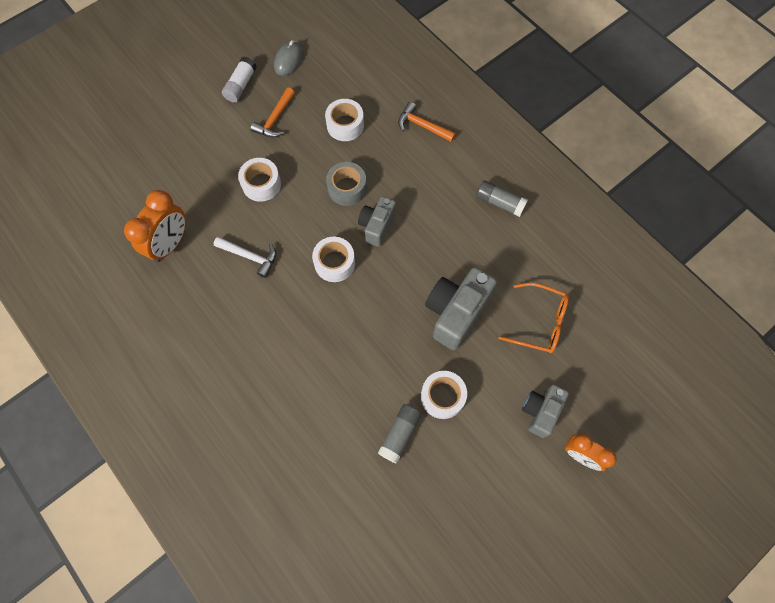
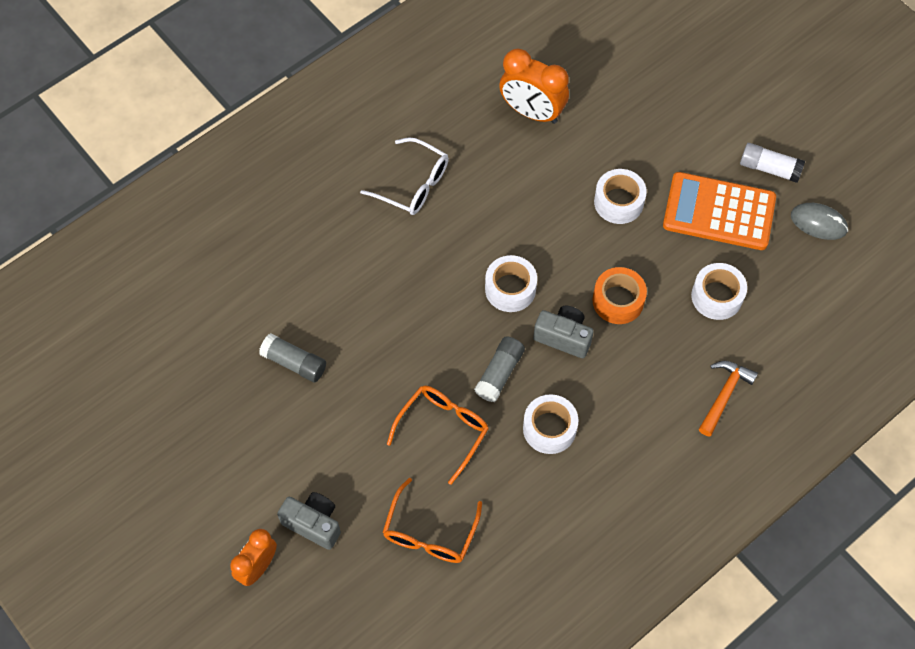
camera: 90 degrees right, 5 degrees down
(232, 338) = (413, 184): none -> white glasses
(250, 256) = (517, 196): white hammer -> none
(275, 119) = (719, 212): orange hammer -> orange calculator
(347, 188) = (618, 301): grey tape -> orange tape
(442, 396) = (336, 410): white tape -> white tape (549, 428)
(456, 313) = (443, 429): grey camera -> orange glasses
(499, 203) = (605, 493): grey glue stick -> grey glue stick (499, 373)

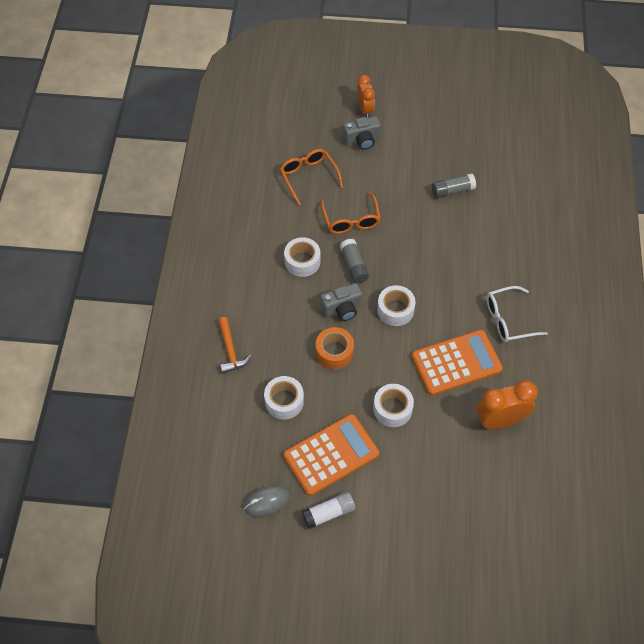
camera: 135 degrees right, 5 degrees down
(511, 190) = (456, 363): none -> orange calculator

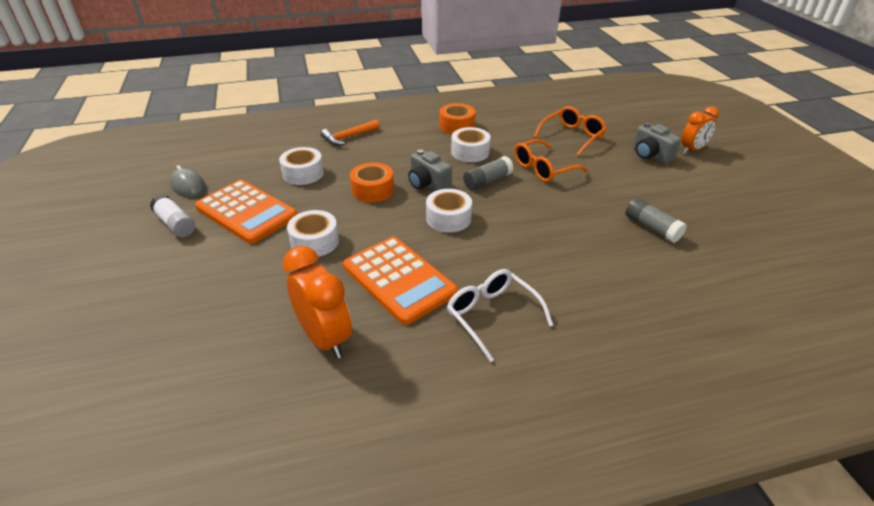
camera: 70 degrees right, 20 degrees down
(250, 255) = (457, 126): none -> orange tape

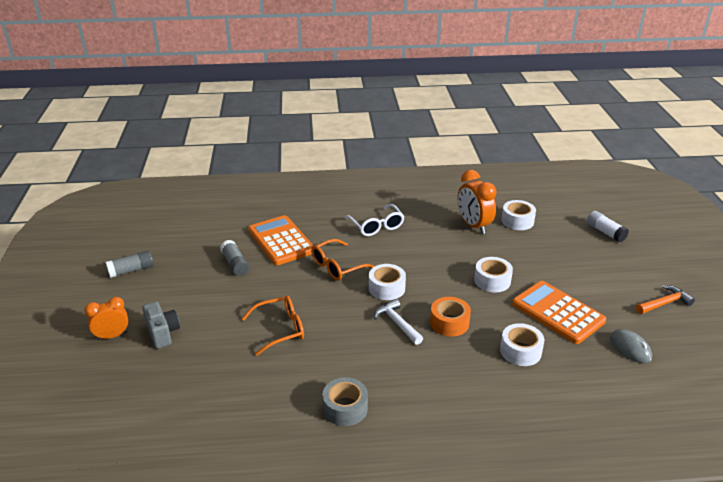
camera: 170 degrees left, 5 degrees down
(175, 224) = (612, 307): white glue stick -> white glue stick (605, 232)
(348, 137) = (480, 404): orange hammer -> orange hammer (664, 303)
(399, 280) = (430, 250): orange calculator -> orange calculator (281, 241)
(428, 185) = (397, 323): grey camera -> white hammer
(457, 126) = (345, 408): orange tape -> grey tape
(470, 152) = (344, 361): white tape -> white tape (517, 221)
(487, 181) = (341, 321): grey glue stick -> grey glue stick (131, 270)
(572, 136) = (218, 372): orange glasses -> orange glasses (337, 266)

